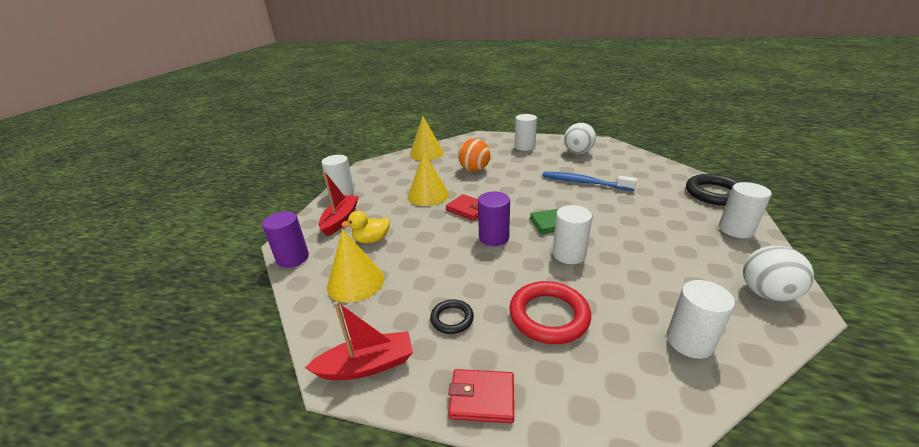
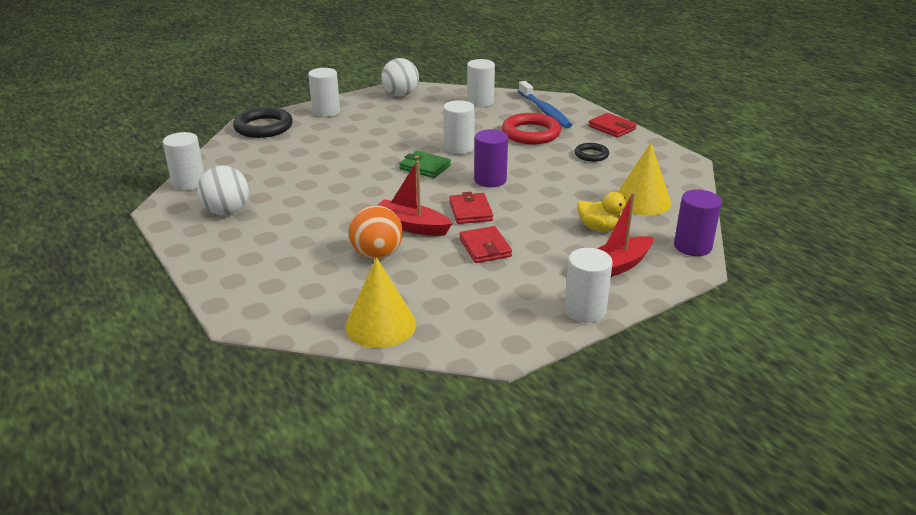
camera: 140 degrees left, 0 degrees up
(367, 365) = (665, 159): red boat -> red boat (411, 226)
(428, 195) = (485, 248): yellow cone -> red wallet
(524, 147) = (248, 255): white cylinder -> white cylinder (189, 183)
(584, 182) = (318, 180): blue toothbrush -> blue toothbrush (544, 111)

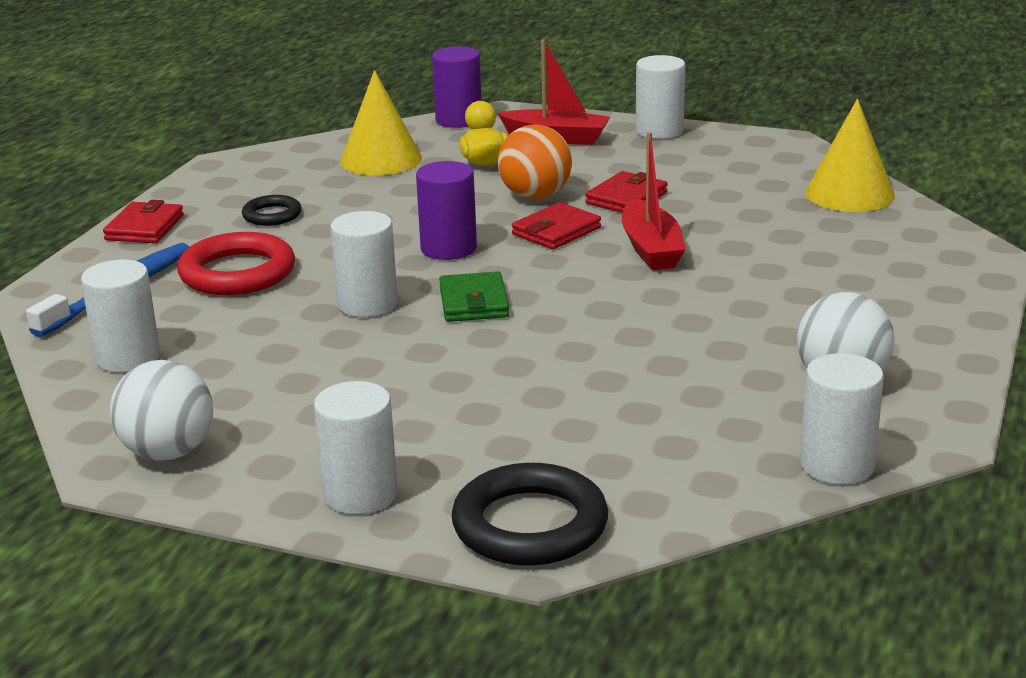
camera: 125 degrees left, 5 degrees down
(377, 254) = (744, 242): orange ball -> orange ball (535, 196)

